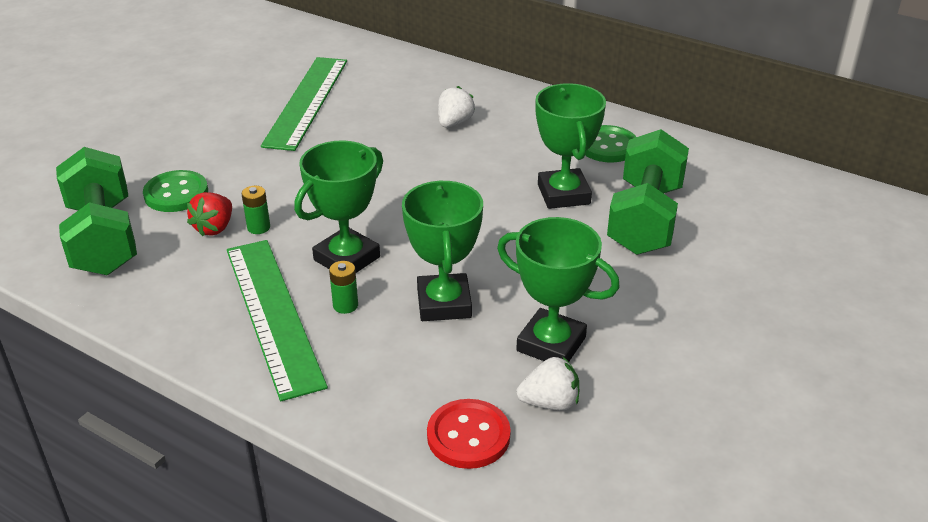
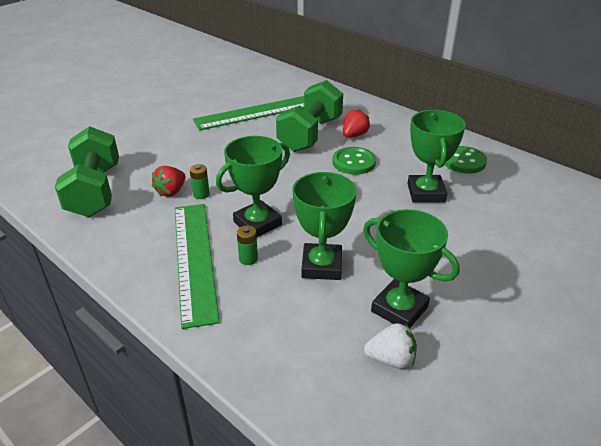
camera: 10 degrees right, 0 degrees up
(176, 193) = (152, 165): green button -> green button (354, 162)
(307, 102) = (256, 112): green ruler -> green ruler turned 45 degrees clockwise
(454, 123) = (354, 135): white strawberry -> red strawberry
(468, 436) = (320, 379): red button -> none
(645, 219) = (486, 218): green dumbbell -> green dumbbell (310, 134)

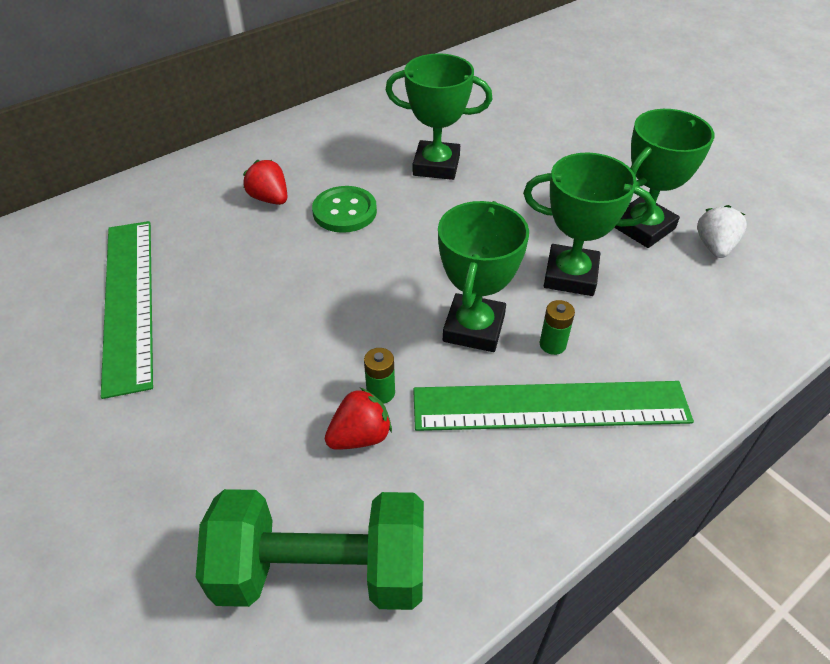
camera: 80 degrees left, 10 degrees up
(171, 191) = (360, 436): red strawberry -> red strawberry turned 75 degrees counterclockwise
(257, 223) = (474, 328): green trophy -> green trophy turned 45 degrees clockwise
(310, 134) = (244, 243): green dumbbell -> none
(463, 161) = (376, 123): green button -> none

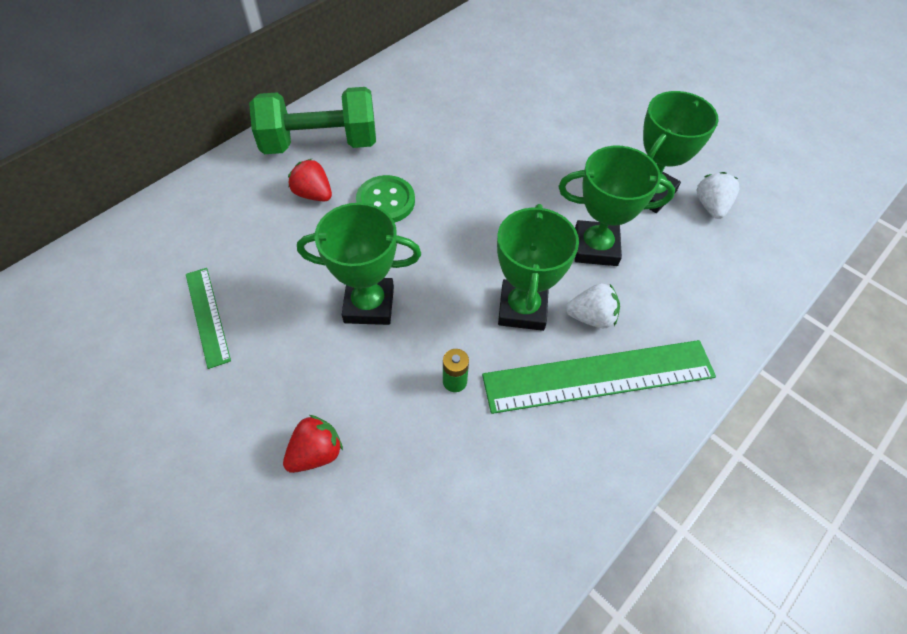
camera: 10 degrees left, 10 degrees up
(129, 301) = (207, 316): green ruler -> green ruler, size x0.54
(322, 571) = (439, 552): green dumbbell -> green dumbbell (320, 143)
(360, 436) = (445, 425): red strawberry -> red strawberry (316, 453)
(436, 166) = (459, 145): green trophy -> green trophy (369, 305)
(552, 344) = (591, 317): green battery -> white strawberry

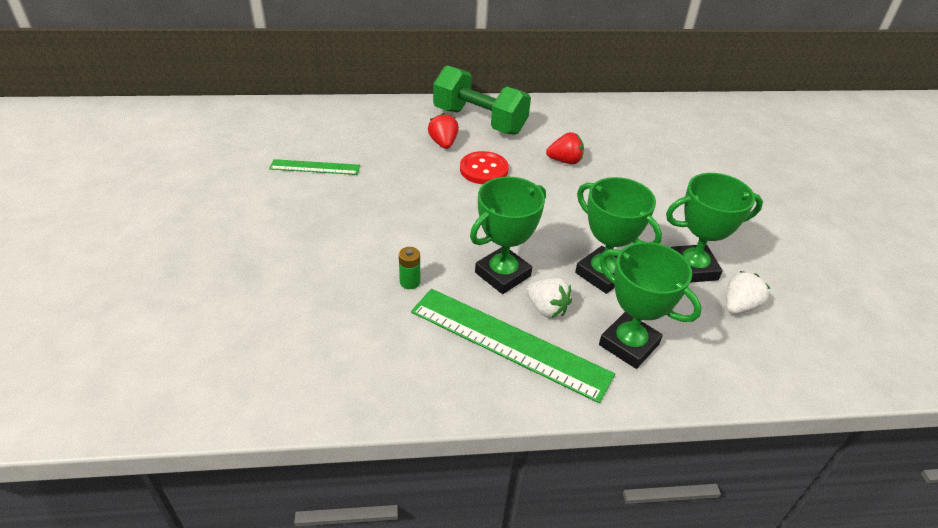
camera: 40 degrees right, 15 degrees down
(207, 316) = (315, 167): green ruler -> green ruler turned 75 degrees clockwise
(316, 453) = (291, 262): red strawberry -> red strawberry (565, 161)
(369, 305) = (407, 214): green trophy -> green trophy (629, 344)
(385, 201) = (483, 169): green button -> red button

